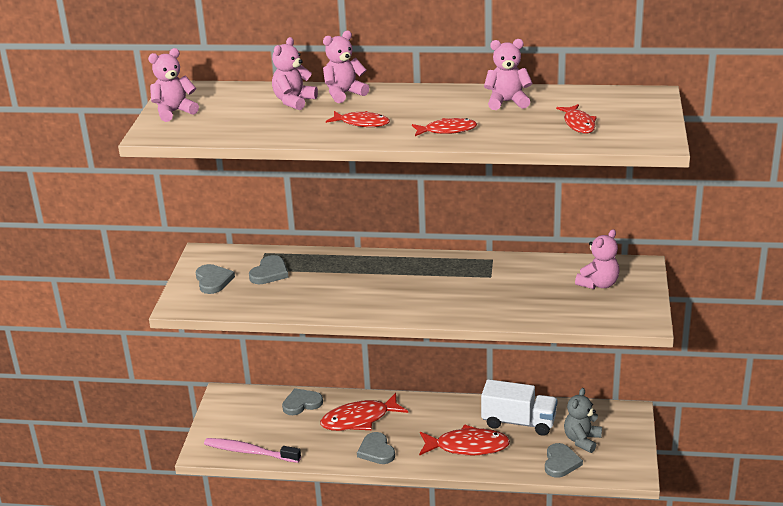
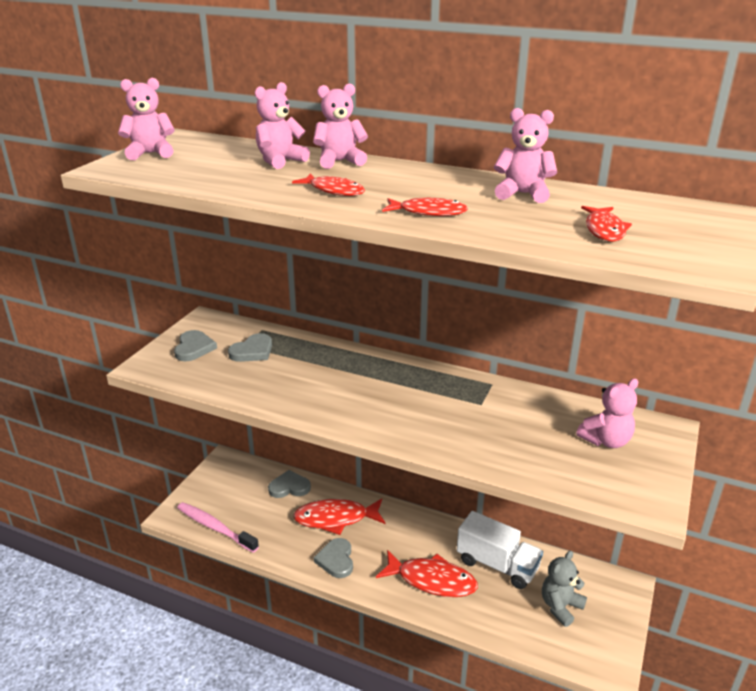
camera: 15 degrees right, 0 degrees up
(561, 462) = (527, 630): grey heart -> none

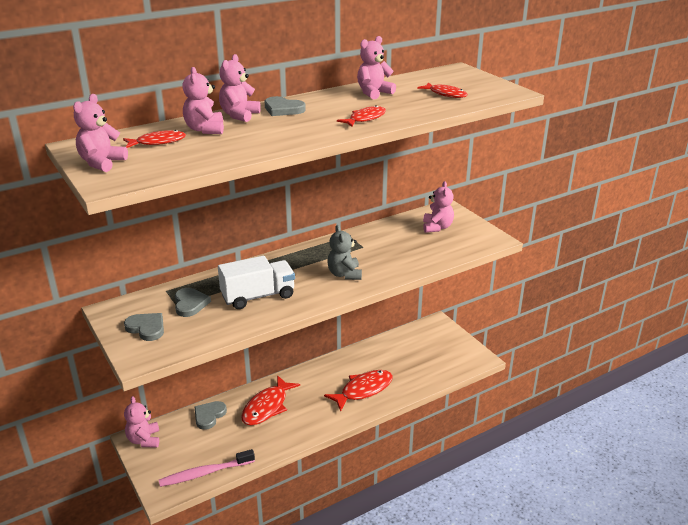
camera: 55 degrees left, 0 degrees up
(227, 466) = (144, 440): none -> pink teddy bear
(334, 191) = (291, 130): red fish -> red fish (158, 142)
(336, 560) = (304, 423): grey heart -> grey heart (283, 109)
(497, 565) = (378, 358): white truck -> white truck (258, 296)
(560, 607) = (429, 352): grey teddy bear -> grey teddy bear (344, 274)

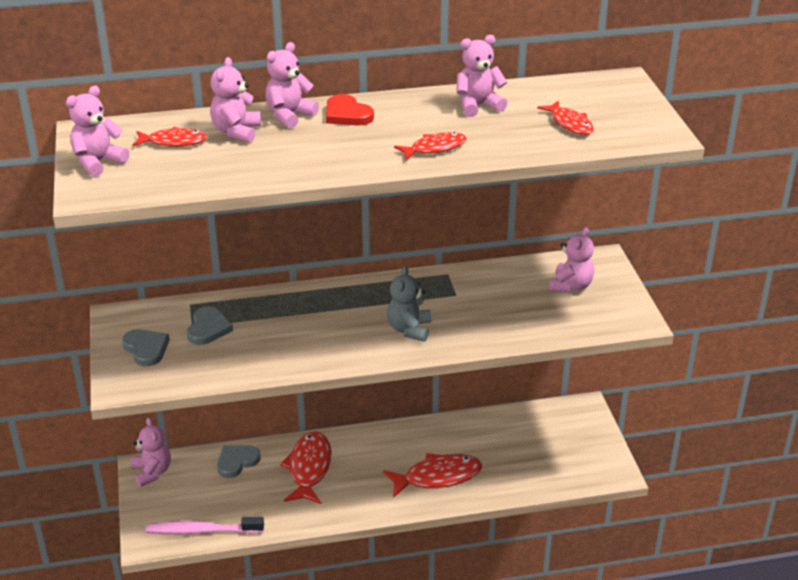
camera: 20 degrees right, 5 degrees up
(144, 440) = (152, 472): pink teddy bear -> pink teddy bear turned 150 degrees clockwise
(258, 296) = (290, 336): white truck -> none
(267, 407) = (309, 468): red fish -> red fish turned 135 degrees clockwise
(283, 109) = (347, 114): grey heart -> red heart

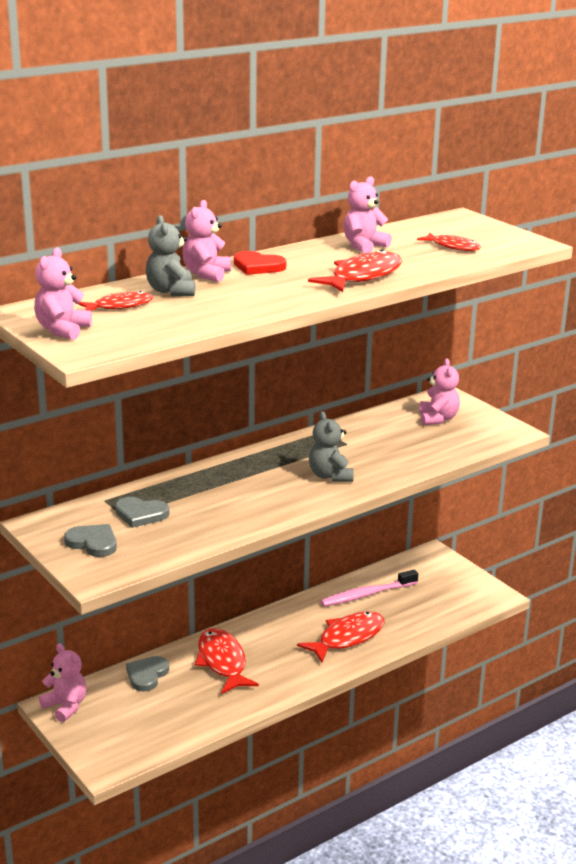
camera: 25 degrees left, 10 degrees down
(202, 531) = (156, 741): pink toothbrush -> pink toothbrush (367, 594)
(208, 328) = (141, 514): grey heart -> grey heart turned 120 degrees clockwise
(236, 132) = (171, 291): pink teddy bear -> grey teddy bear
(435, 148) = (363, 276): red fish -> red fish, size x1.66

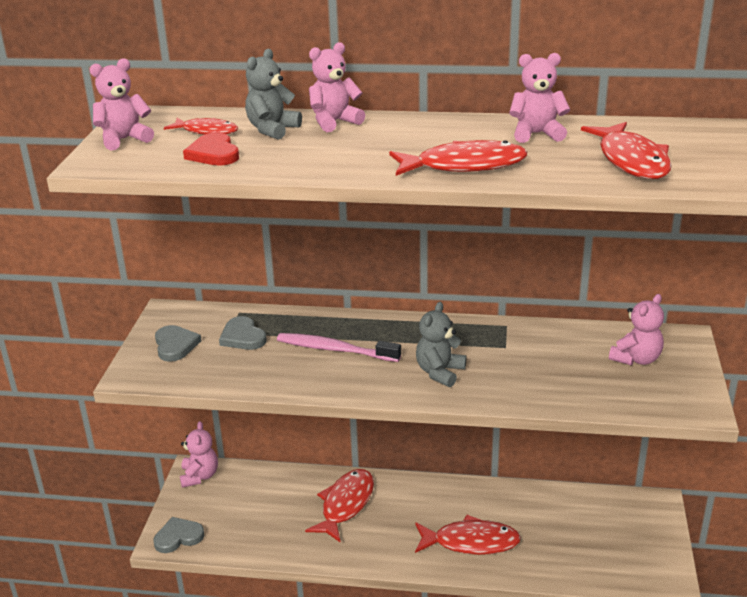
camera: 45 degrees right, 5 degrees up
(147, 675) = (280, 483): grey heart -> grey heart (178, 537)
(258, 266) = (392, 127): red heart -> red heart (213, 153)
(367, 594) = (540, 510): pink toothbrush -> pink toothbrush (335, 350)
(453, 247) = (631, 160): red fish -> red fish, size x1.66

